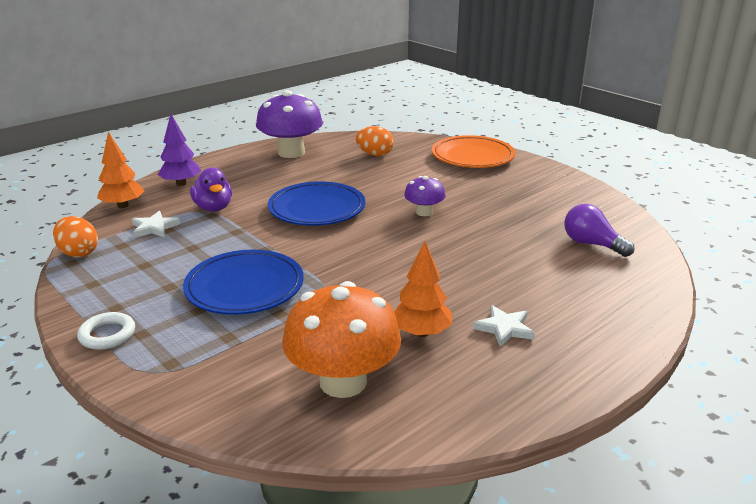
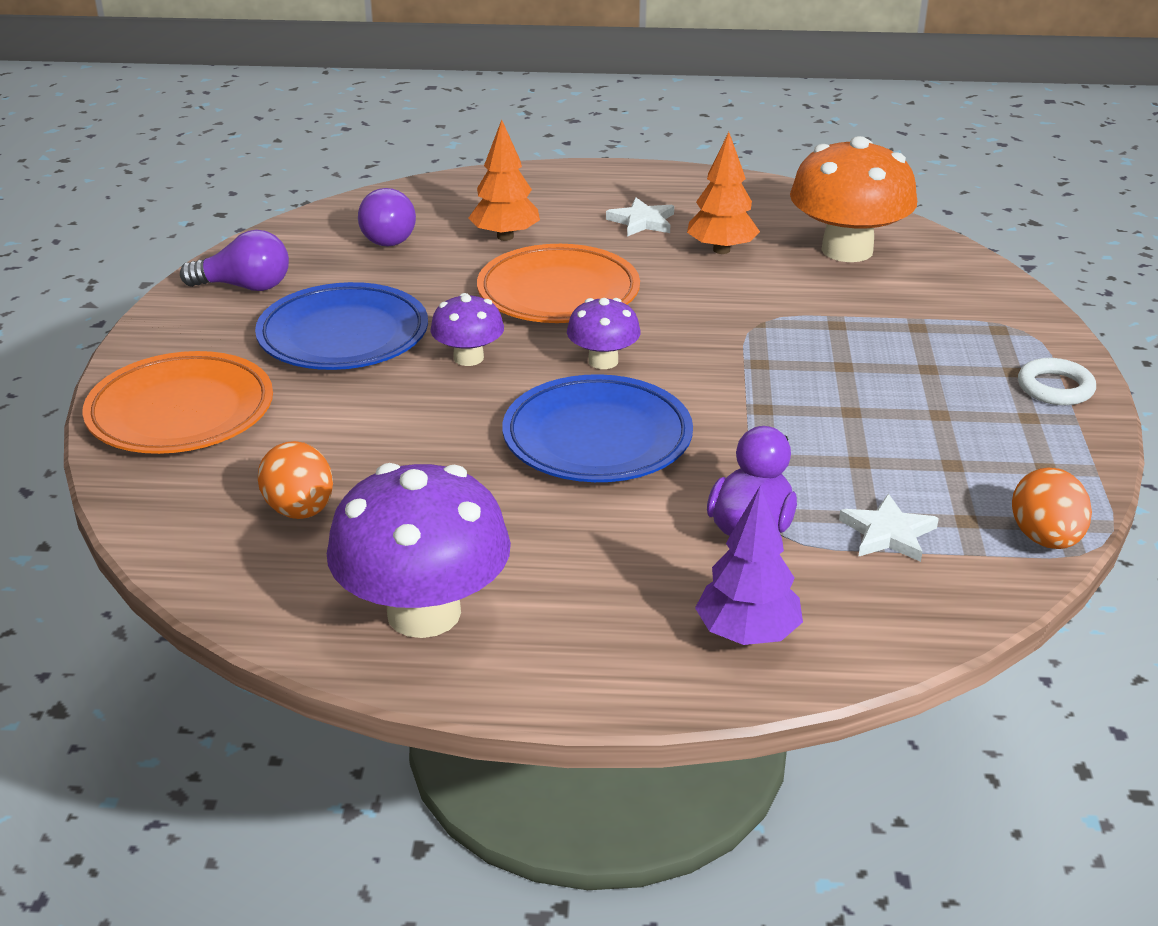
camera: 135 degrees left, 5 degrees up
(123, 206) = (909, 625): orange tree -> orange tree (505, 236)
(245, 288) = (845, 369): blue plate -> blue plate (343, 336)
(367, 236) = (603, 361): none -> purple mushroom
(450, 257) = (558, 293): none -> orange plate
(573, 195) = (245, 287): none -> purple light bulb

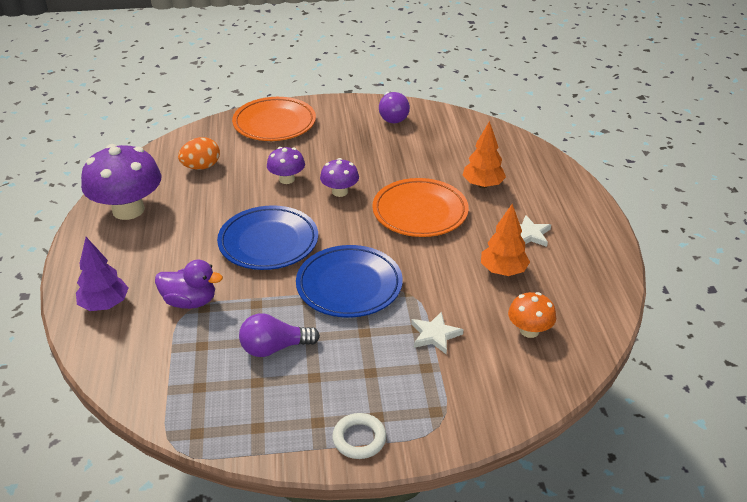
camera: 80 degrees right, 5 degrees up
(343, 336) = (352, 152): blue plate -> blue plate (349, 286)
(389, 236) = (465, 147): purple light bulb -> purple light bulb (274, 348)
(603, 361) = (347, 236): purple mushroom -> purple mushroom (287, 179)
(847, 250) = (529, 330): orange mushroom -> orange mushroom, size x0.52
(888, 533) = (186, 353): white star -> white star (435, 335)
(1045, 539) = (181, 422): orange egg -> none

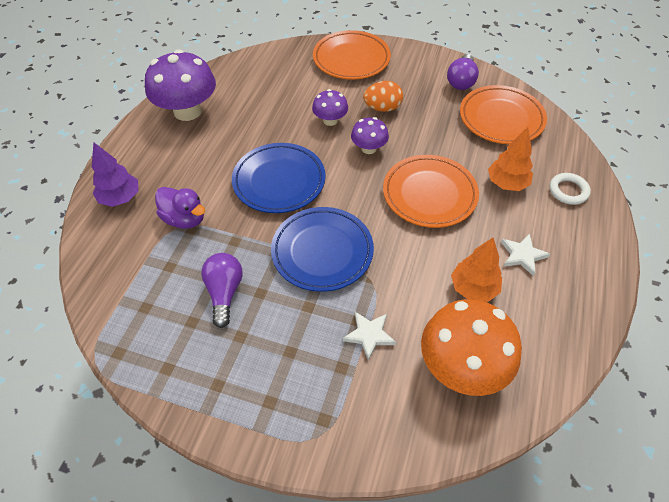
camera: 25 degrees right, 15 degrees up
(201, 167) = (267, 86): orange egg -> orange egg (382, 108)
(274, 348) = (224, 292): purple light bulb -> purple light bulb turned 75 degrees clockwise
(359, 439) = (242, 419): white ring -> white ring (568, 191)
(447, 137) = (501, 119): none -> orange plate
(529, 330) = (462, 367): orange mushroom -> orange mushroom, size x1.91

